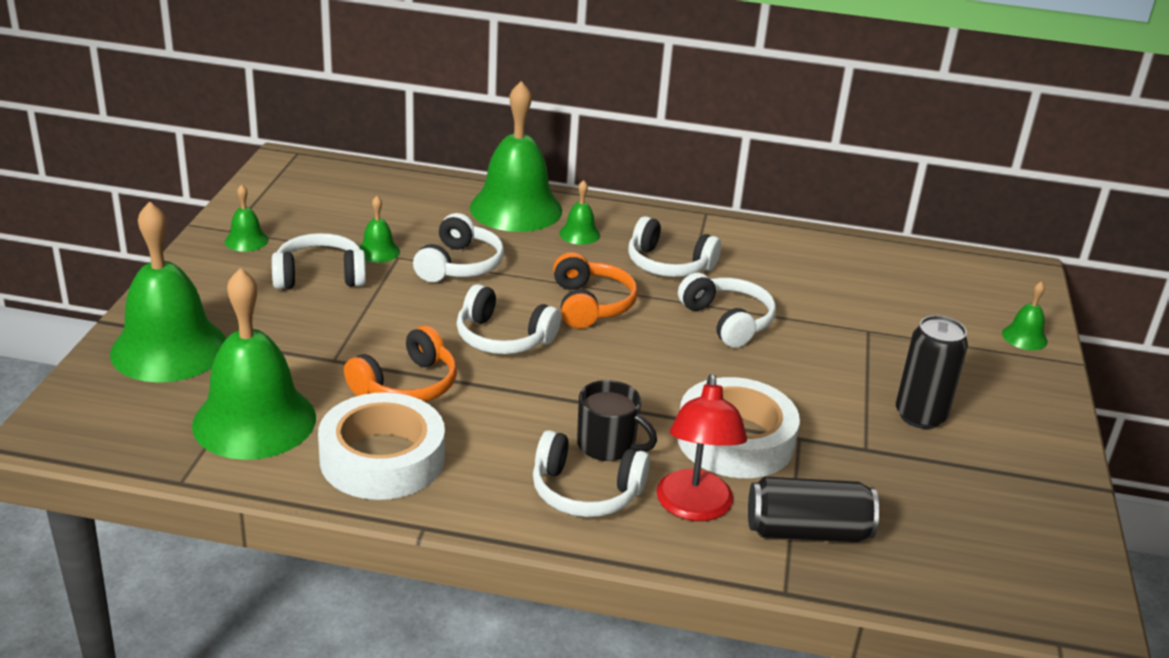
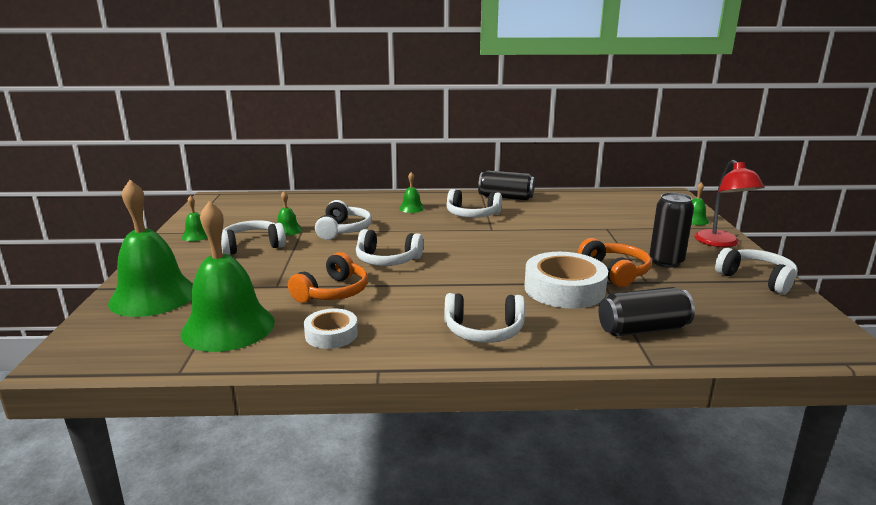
camera: 10 degrees left, 10 degrees down
(382, 458) = (331, 334): white tape -> white tape, size x0.57
(516, 208) = (367, 202): green bell -> none
(591, 305) = (435, 238): orange headphones -> orange headphones (615, 272)
(607, 445) = (484, 304): black mug -> none
(694, 508) = (561, 328): red lamp -> red lamp (721, 243)
(727, 321) = (523, 234): white headphones -> white headphones (757, 279)
(740, 234) = (506, 197): none -> black can

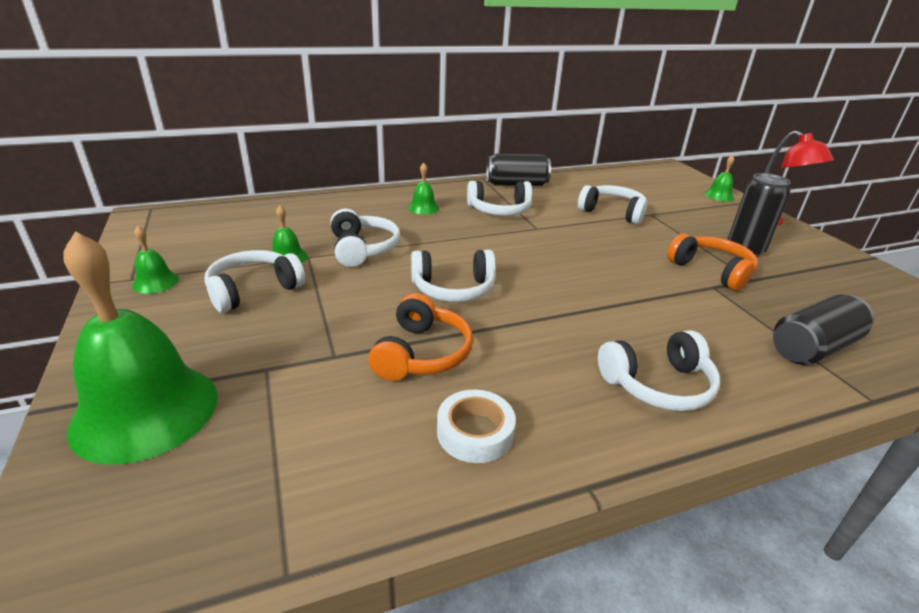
camera: 20 degrees left, 10 degrees up
(228, 327) = (311, 451): green bell -> none
(564, 289) = (685, 302): white tape -> none
(757, 279) = (841, 261): white headphones -> white headphones (612, 212)

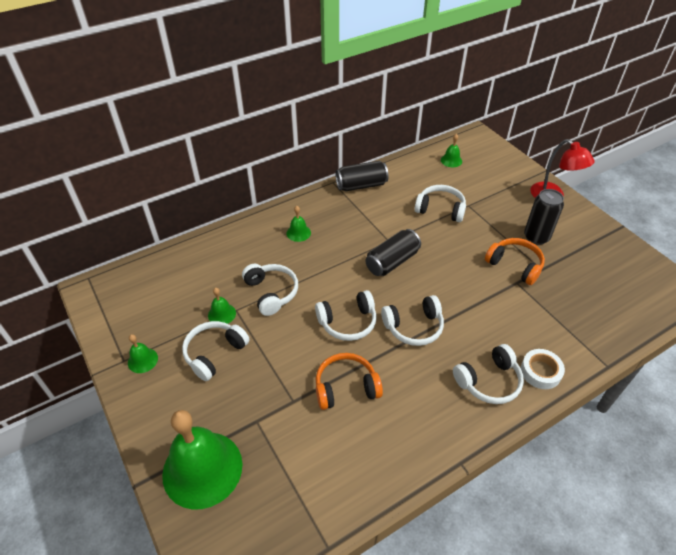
camera: 10 degrees left, 15 degrees up
(422, 354) = (346, 387): orange headphones -> orange headphones turned 105 degrees counterclockwise
(475, 432) = (393, 441): white tape -> white tape (540, 371)
(499, 210) = (356, 224): white headphones -> white headphones (414, 327)
(719, 196) = (516, 170): green bell -> green bell (451, 160)
(813, 348) = (577, 329): black can -> black can (392, 261)

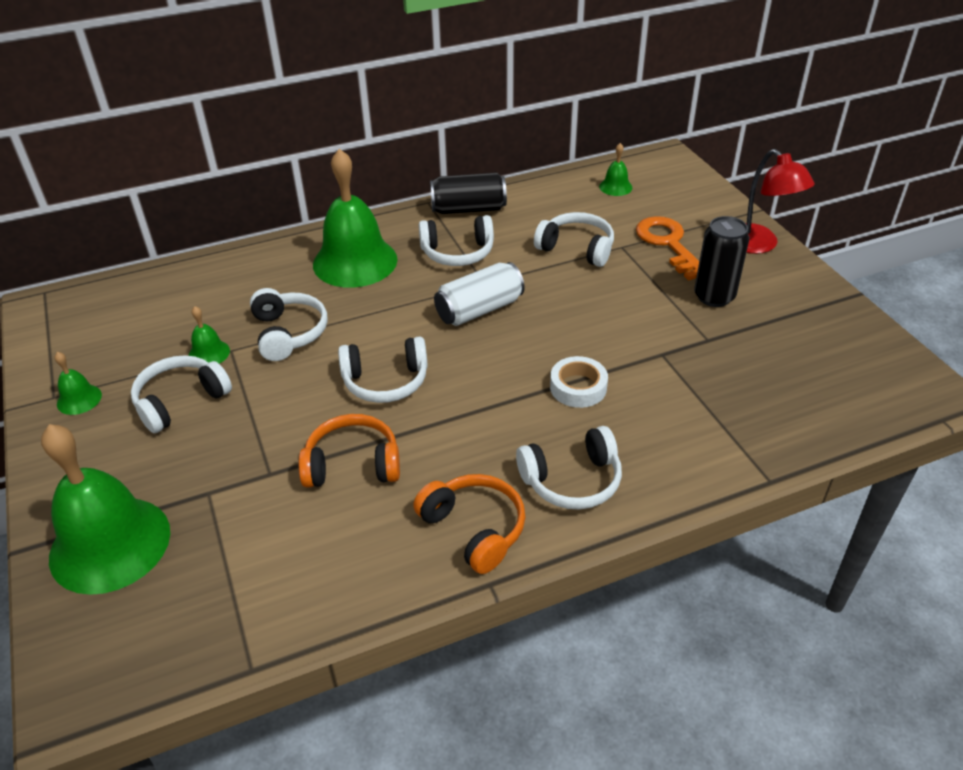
camera: 10 degrees right, 5 degrees down
(298, 233) = (355, 261): green bell -> green bell, size x2.31
(392, 261) = (479, 310): black can -> white can
(414, 327) = (482, 397): white headphones -> white headphones (457, 253)
(497, 201) = (669, 244): none -> orange key
(515, 265) = (667, 331): orange headphones -> orange headphones (474, 528)
(540, 371) = (658, 476): white tape -> white tape (578, 387)

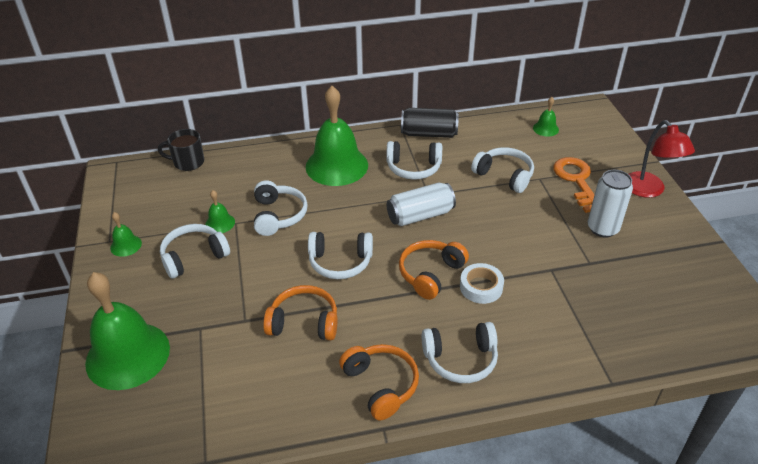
camera: 10 degrees right, 0 degrees up
(148, 281) = (188, 162): none -> black mug
(509, 380) = (430, 274): none -> orange headphones
(714, 296) = (602, 228): black can -> white can

